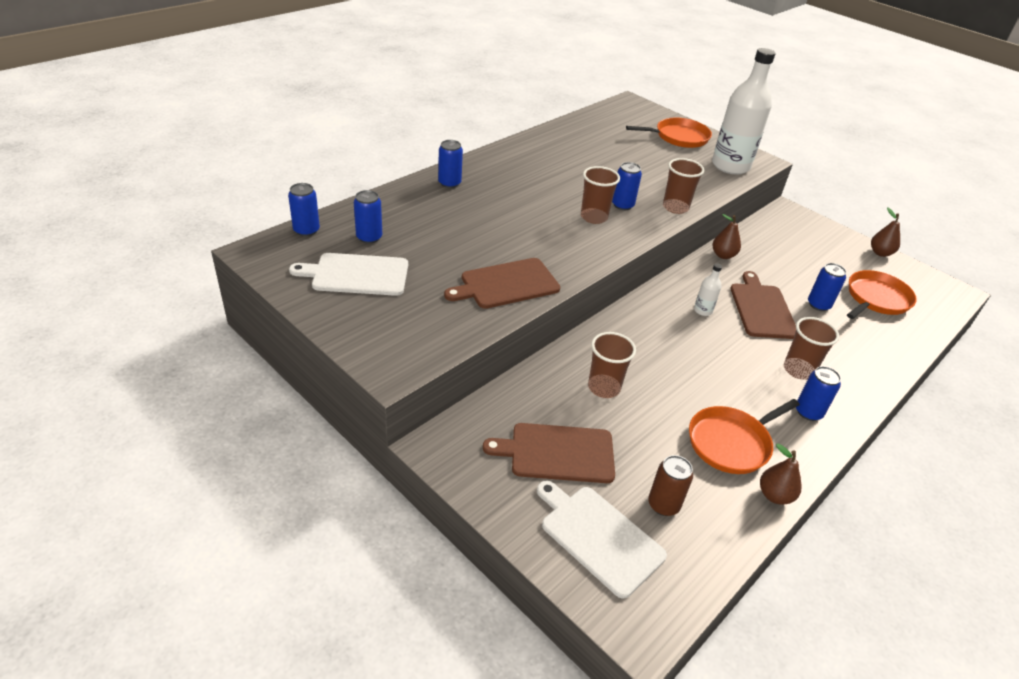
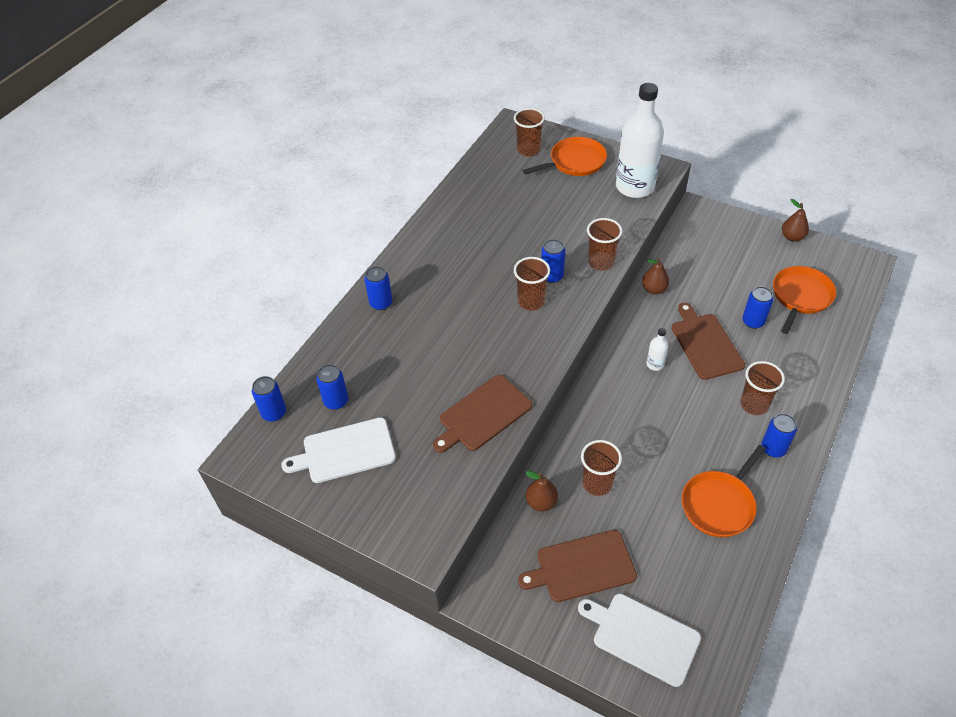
camera: 10 degrees left, 10 degrees up
(638, 120) = (528, 150): none -> brown cup
(663, 505) = (683, 587): brown can -> none
(774, 495) = (767, 545): brown pear -> brown pear (541, 502)

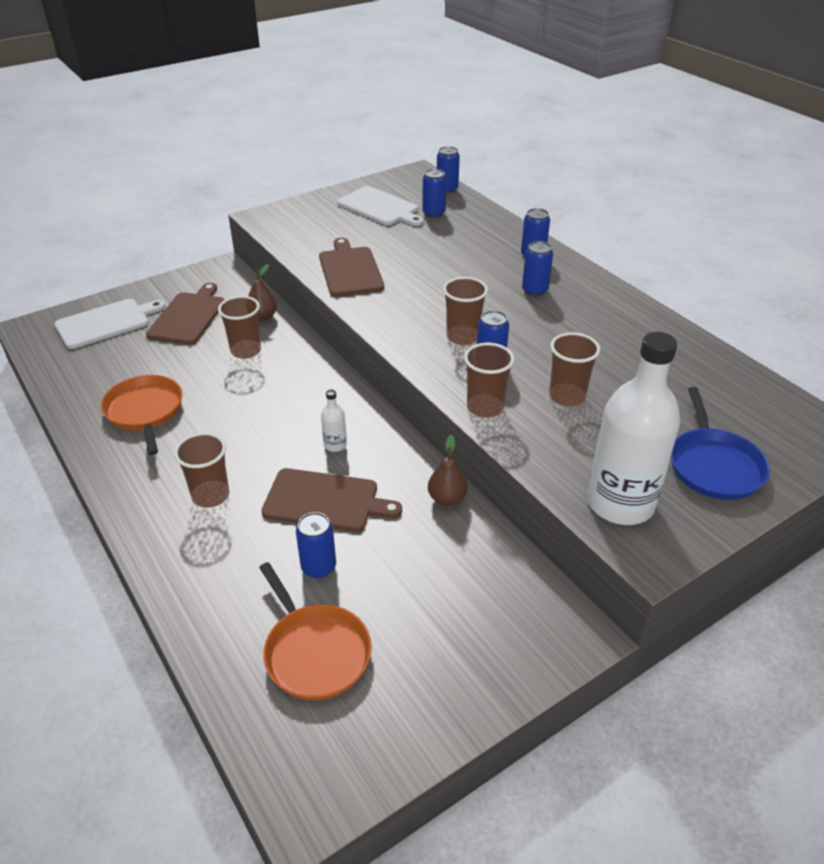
camera: 115 degrees right, 10 degrees down
(345, 451) = (380, 207): white cutting board -> white cutting board turned 120 degrees clockwise
(528, 150) = (763, 430): brown cup -> brown cup (567, 396)
(575, 162) = (713, 465): orange pan -> blue pan
(773, 448) = (150, 480): blue can -> blue can (535, 290)
(792, 237) = (440, 732): brown pear -> none

